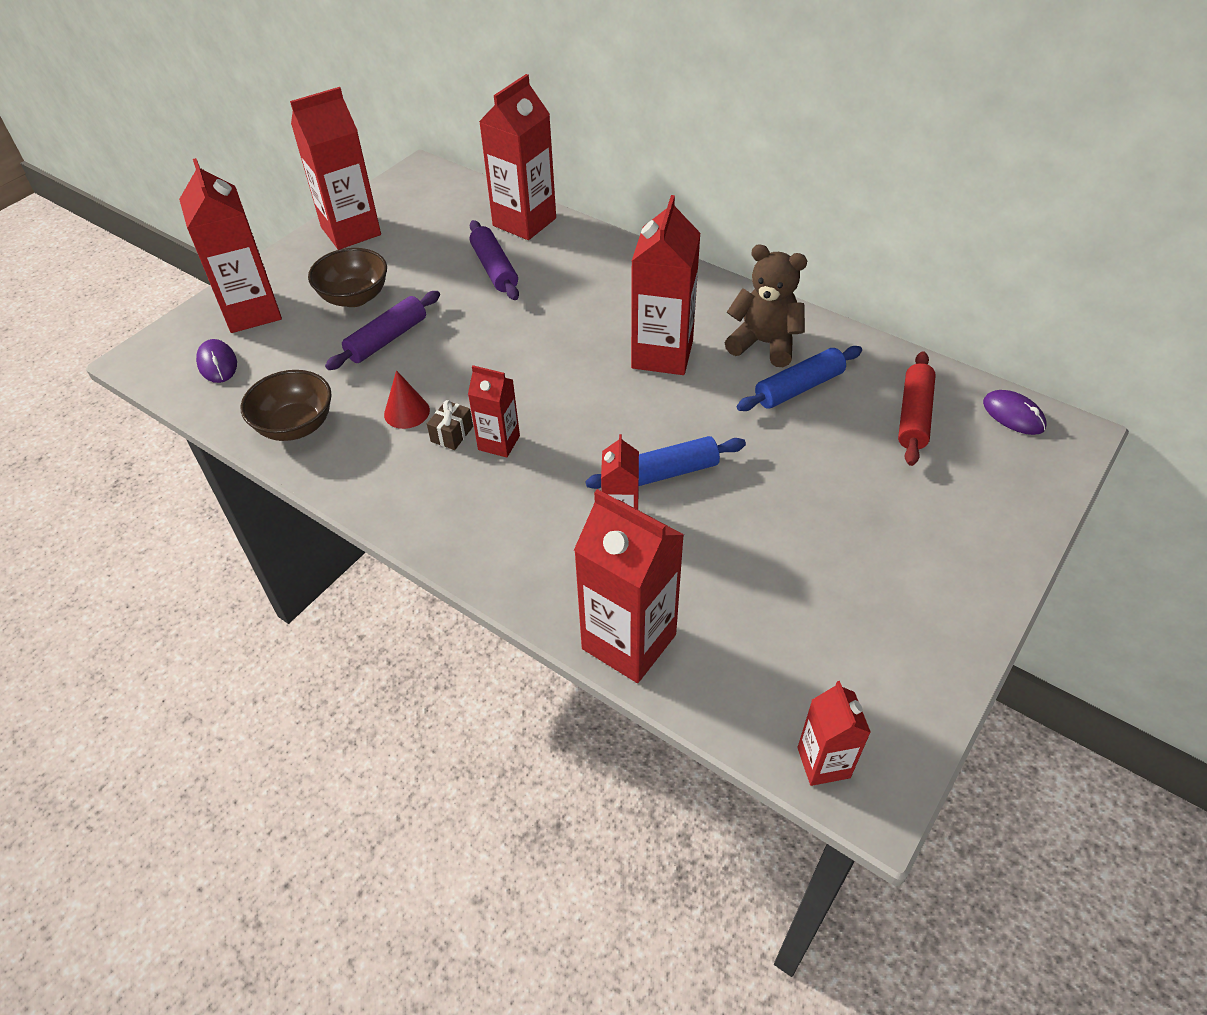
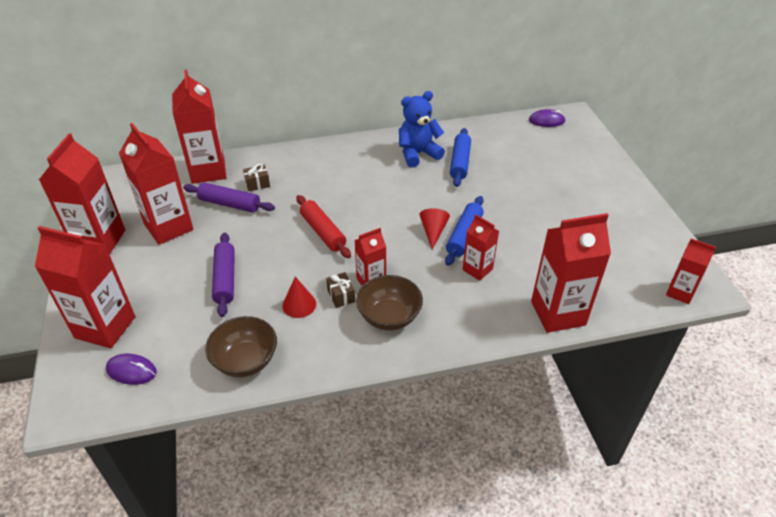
camera: 50 degrees left, 5 degrees down
(354, 297) = (166, 272): brown bowl -> brown bowl (389, 317)
(548, 265) = (257, 184): none -> brown gift
(640, 442) = (433, 231): none -> red cone
(662, 354) = (382, 188): red carton -> red carton (169, 227)
(764, 343) = (418, 154): brown teddy bear -> blue teddy bear
(913, 416) = (516, 144): red rolling pin -> red rolling pin (323, 232)

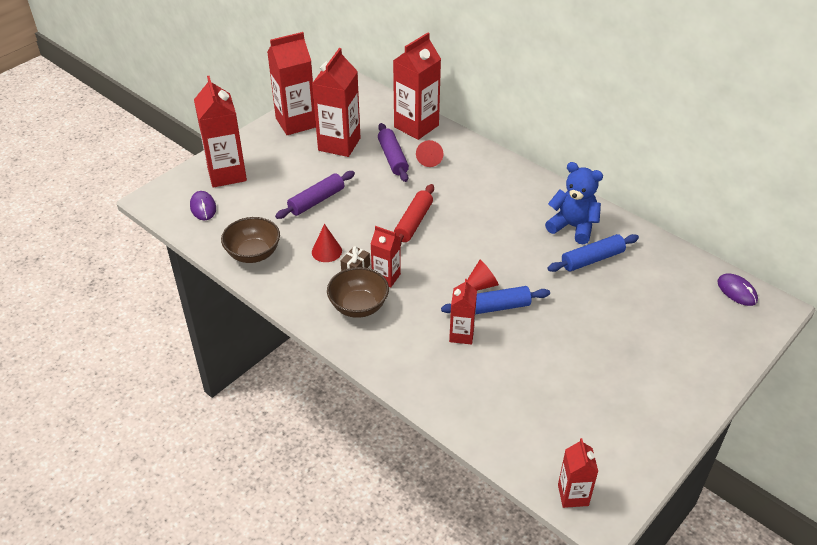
camera: 55 degrees right, 0 degrees up
(257, 184) = (430, 158): brown gift -> red cone
(558, 313) = (458, 411): red carton -> none

